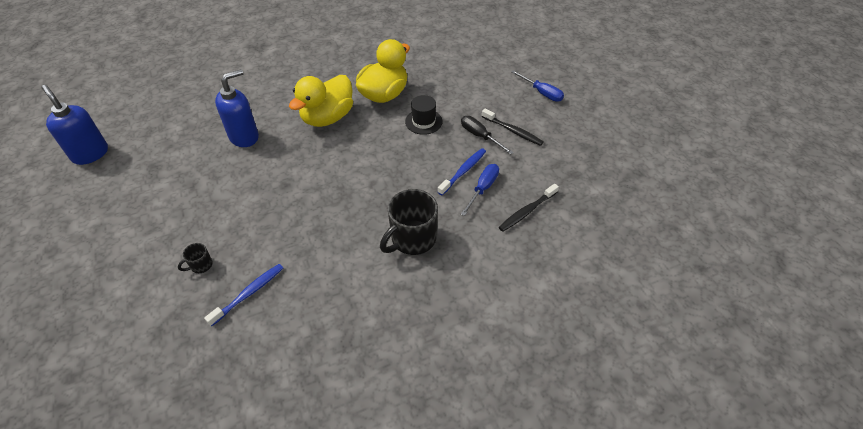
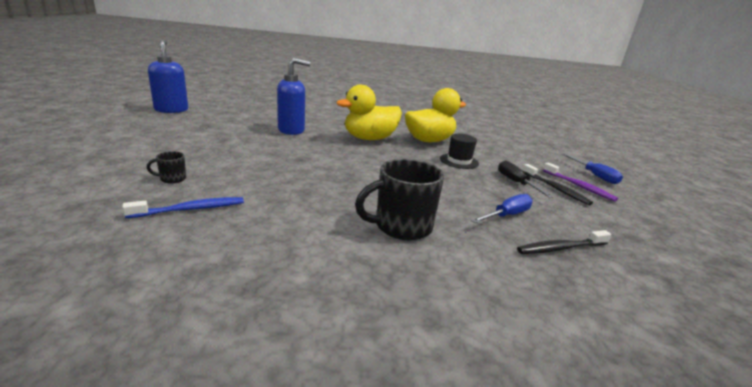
camera: 20 degrees right, 25 degrees down
(463, 171) = (487, 198): blue toothbrush -> none
(530, 118) = (579, 186): none -> purple toothbrush

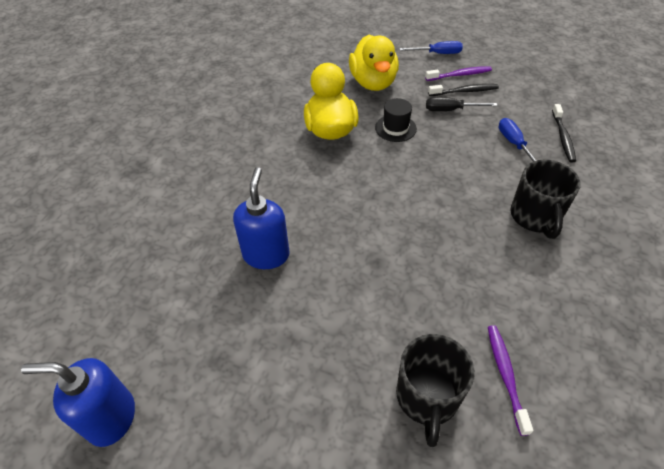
camera: 65 degrees left, 25 degrees up
(172, 179) = (427, 397): black mug -> black mug, size x2.18
(191, 209) = (505, 375): blue toothbrush -> purple toothbrush
(369, 139) = (315, 181): yellow duck -> yellow duck (373, 83)

